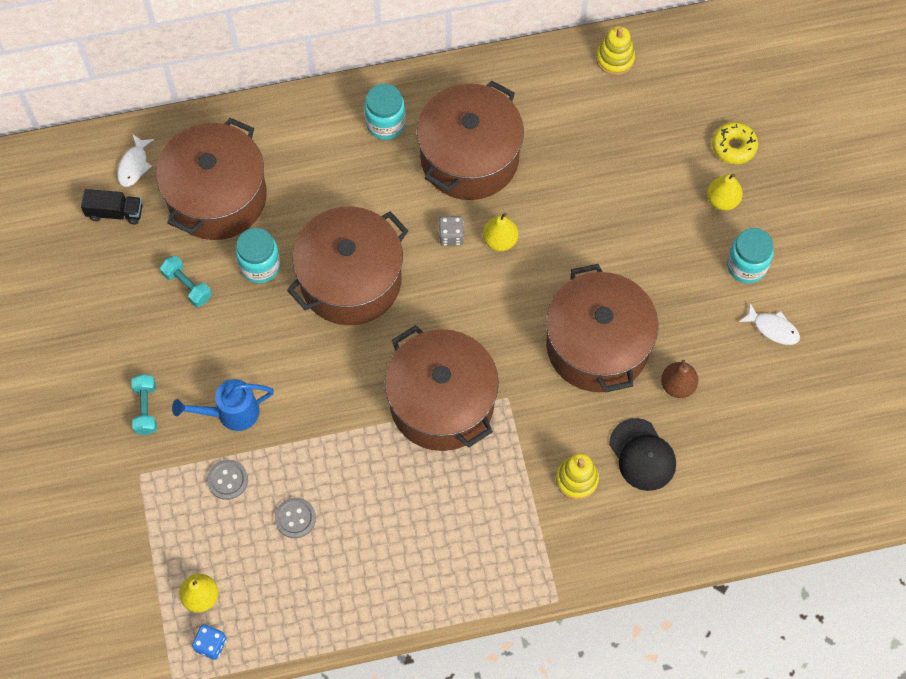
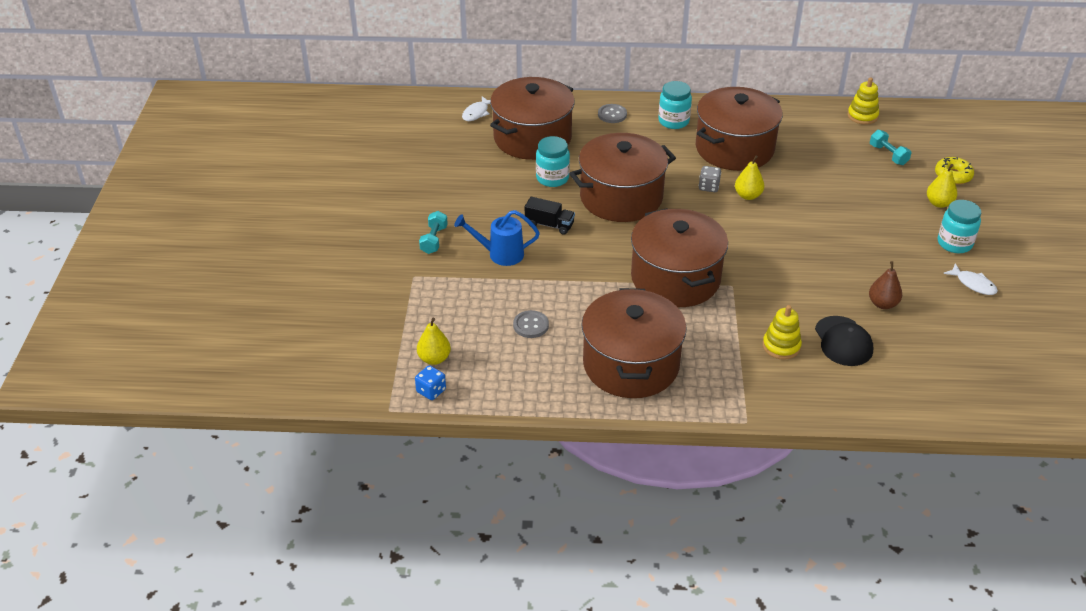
camera: 15 degrees right, 25 degrees down
(115, 212) = (453, 134): black truck -> black truck (549, 225)
(187, 286) = (492, 179): turquoise dumbbell -> turquoise dumbbell (888, 155)
(227, 480) = (483, 292): grey button -> grey button (612, 114)
(597, 345) = (816, 268): brown pot -> brown pot (631, 364)

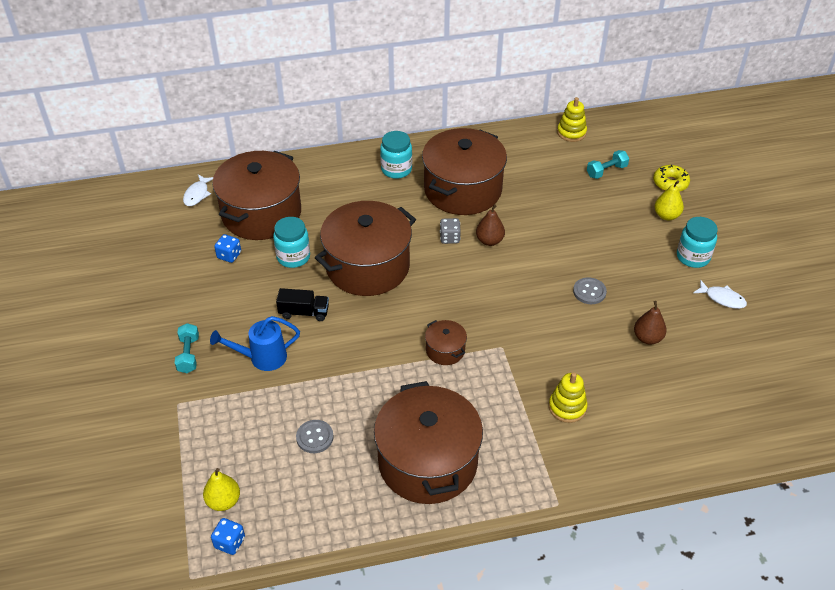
camera: 15 degrees left, 5 degrees up
(492, 167) = (229, 255): none -> blue dice
(612, 114) = (334, 172): grey button -> grey button (589, 292)
(675, 278) = (445, 350): brown pot -> brown pot, size x0.43
(748, 195) = (489, 241): yellow pear -> brown pear
(843, 341) = (623, 388): black cap -> none
(888, 155) = (606, 171): turquoise dumbbell -> turquoise dumbbell turned 75 degrees counterclockwise

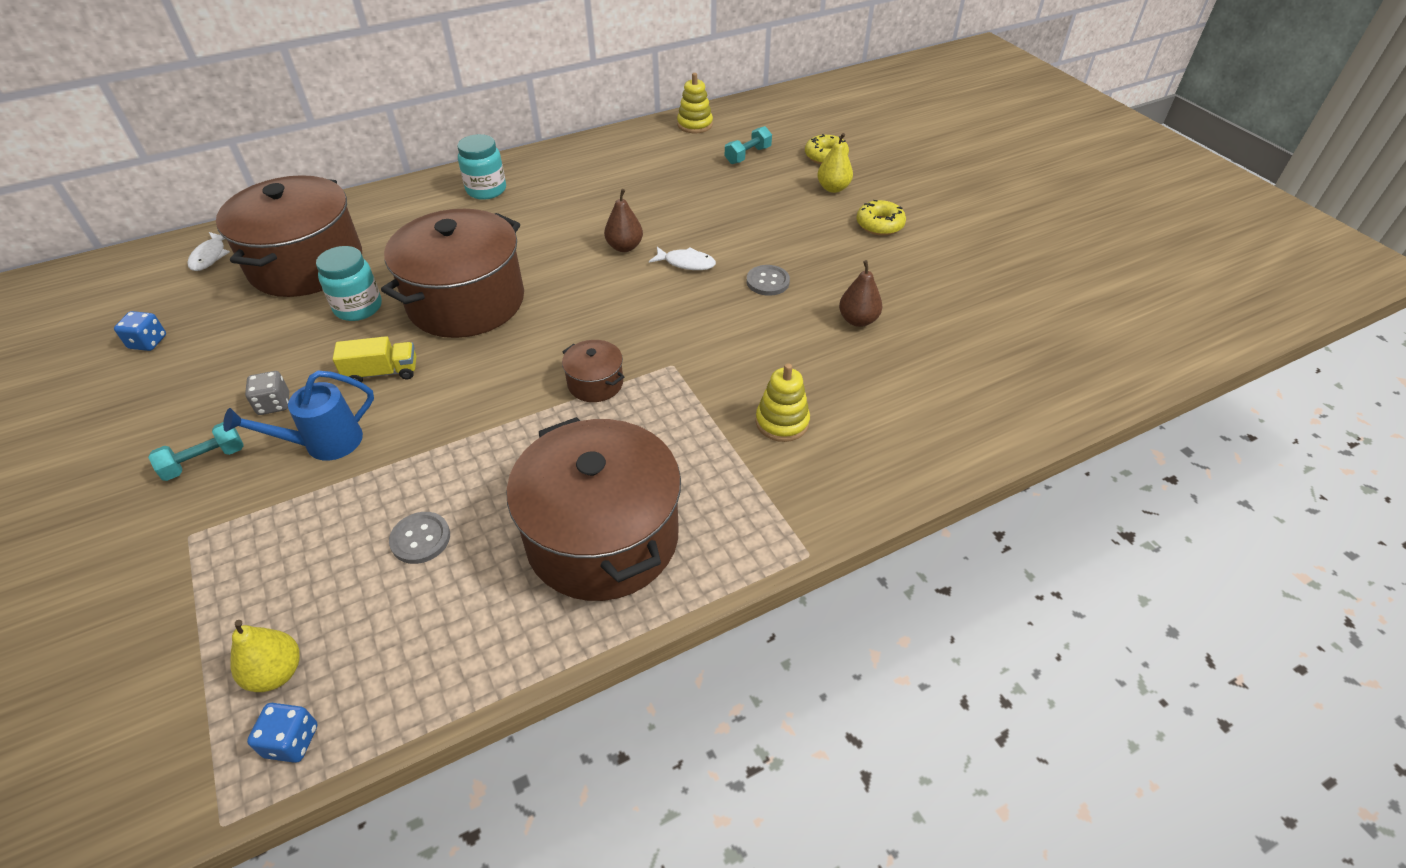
camera: 15 degrees left, 0 degrees up
(188, 354) = (205, 461): turquoise dumbbell -> turquoise dumbbell turned 75 degrees clockwise
(229, 255) = (262, 321): blue dice -> blue dice (148, 342)
(304, 312) = (382, 373): black truck -> yellow truck
(449, 238) = (572, 252): grey dice -> grey dice (274, 404)
(462, 190) = (577, 199): brown pot -> none
(693, 257) = (879, 225): turquoise jar -> yellow donut
(722, 298) = (931, 262): white fish -> white fish (686, 263)

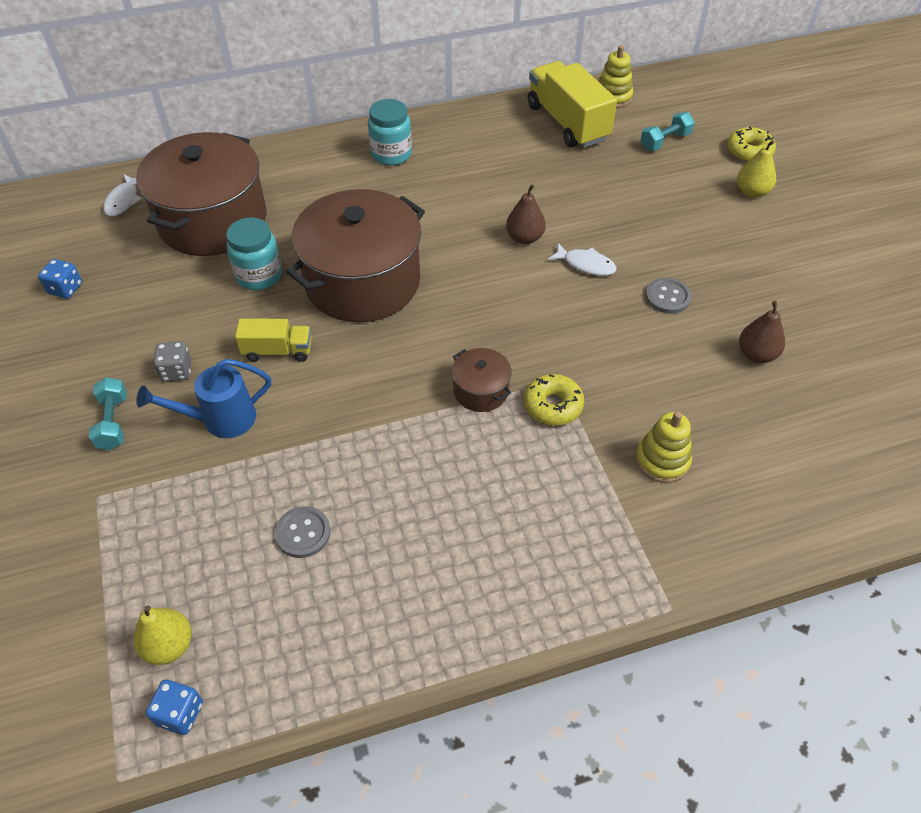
camera: 10 degrees right, 5 degrees up
(205, 461) = (113, 422): turquoise dumbbell -> turquoise dumbbell turned 75 degrees counterclockwise
(602, 537) = (472, 558): brown pot -> none
(654, 149) = (567, 122): none -> yellow truck
(879, 225) = (796, 243): yellow donut -> yellow donut (553, 405)

